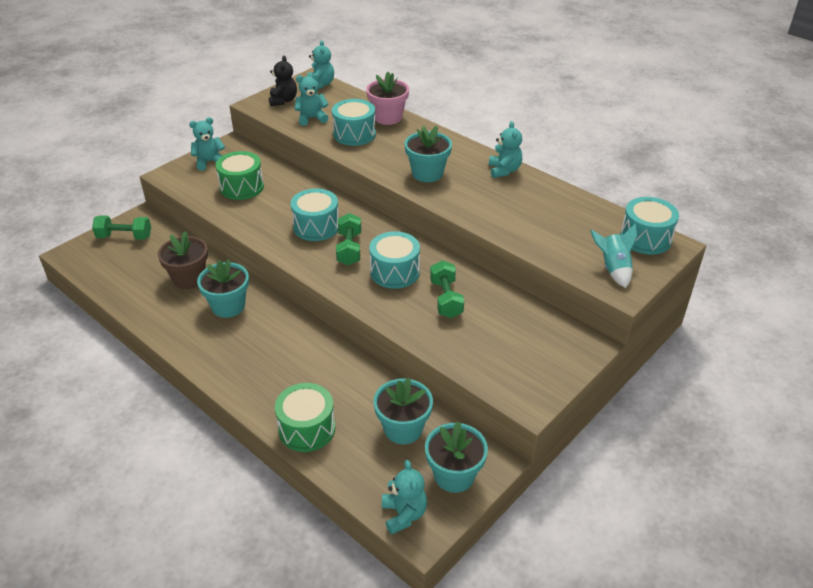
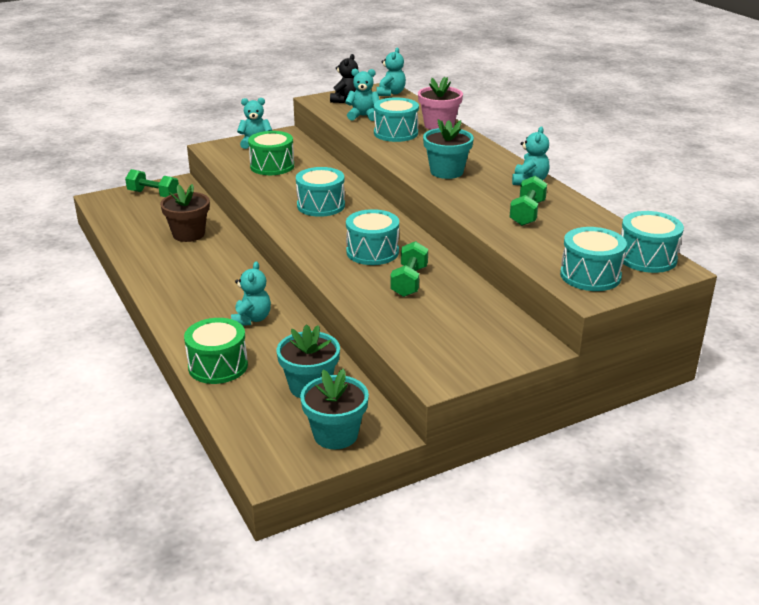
camera: 20 degrees right, 10 degrees down
(228, 306) = (210, 261): turquoise flower pot -> none
(349, 249) = (340, 227): green dumbbell -> green dumbbell (527, 213)
(404, 514) = (264, 453): turquoise teddy bear -> turquoise teddy bear (251, 319)
(613, 269) = (590, 275): turquoise rocket -> turquoise drum

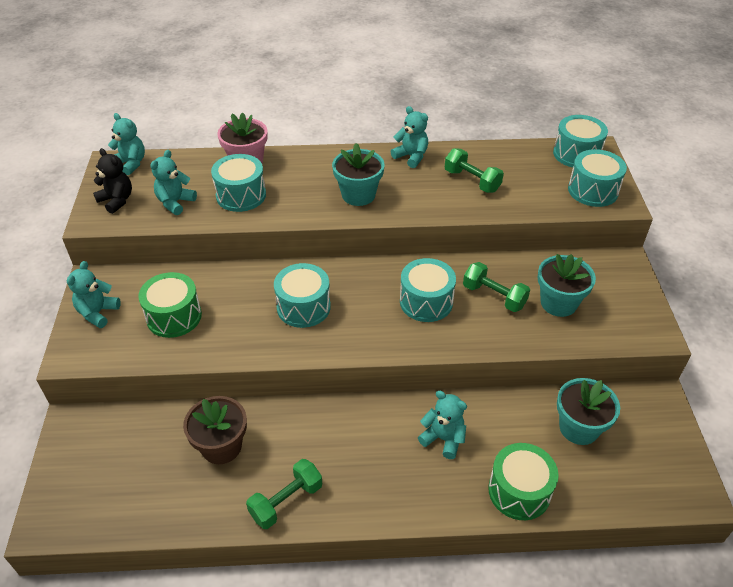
camera: 65 degrees left, 15 degrees up
(153, 195) = (84, 457): green dumbbell -> green dumbbell (286, 501)
(335, 435) = (655, 432): turquoise flower pot -> turquoise flower pot (558, 303)

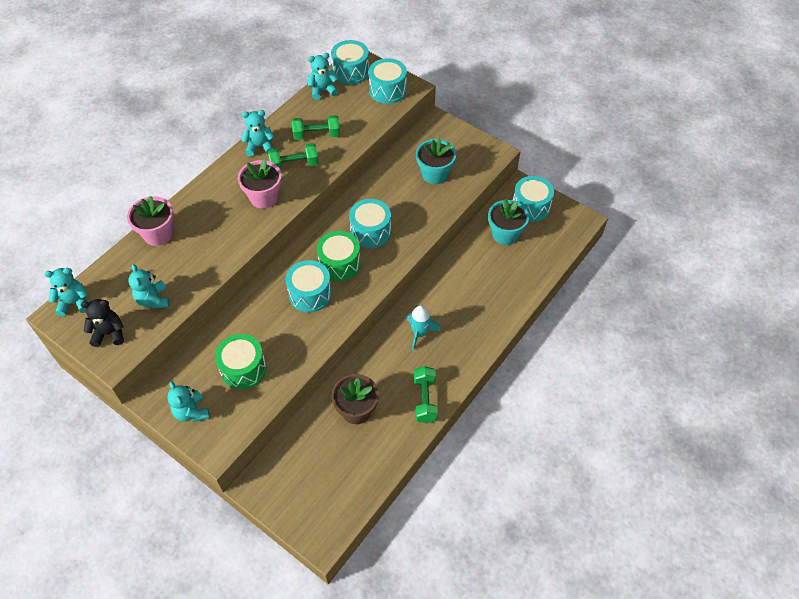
camera: 50 degrees left, 10 degrees up
(241, 195) = (190, 258): turquoise drum -> turquoise drum (530, 207)
(358, 195) = (264, 197): turquoise flower pot -> pink flower pot
(366, 437) = (420, 333): none -> turquoise rocket
(443, 439) = (455, 298): turquoise teddy bear -> turquoise teddy bear (323, 90)
(494, 296) = (400, 198): green dumbbell -> green dumbbell (294, 165)
(519, 491) = (516, 289): green drum -> green drum (339, 264)

